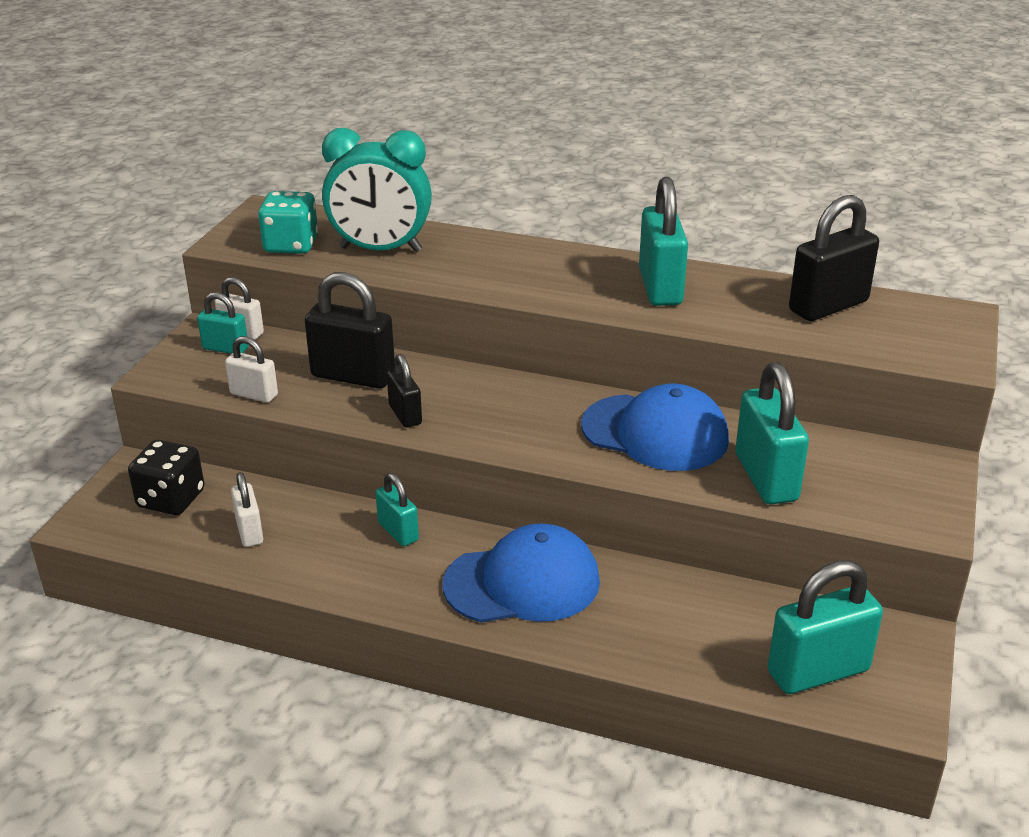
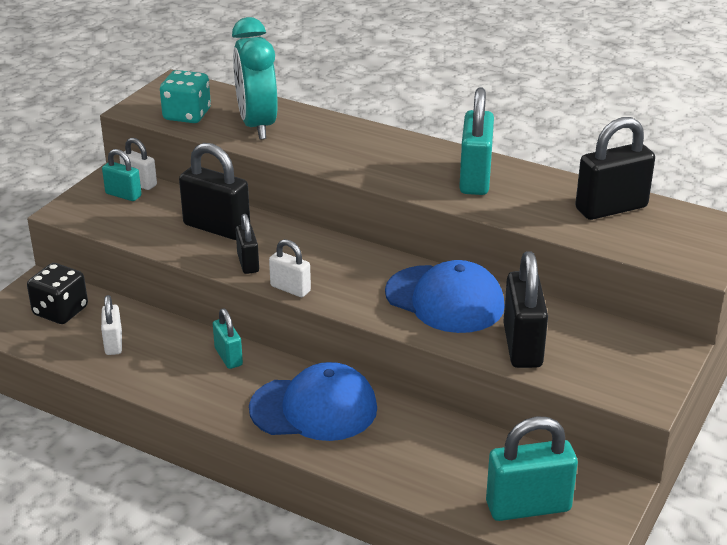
camera: 10 degrees right, 0 degrees up
(254, 394) = (135, 234): white padlock -> white padlock (290, 289)
(380, 249) = (257, 125): turquoise clock -> turquoise clock turned 60 degrees clockwise
(766, 478) = (522, 346): turquoise padlock -> black padlock

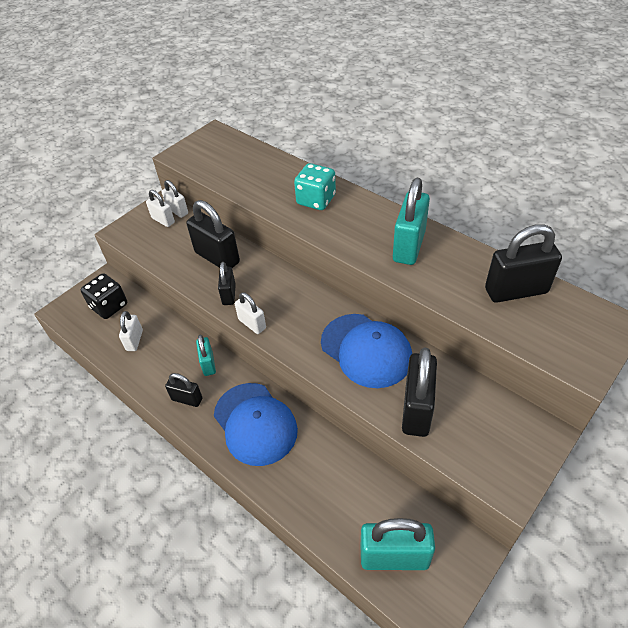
camera: 15 degrees right, 15 degrees up
(123, 195) = (163, 220): turquoise padlock -> white padlock
(187, 115) = (211, 163): turquoise dice -> turquoise dice (316, 200)
(212, 395) = (187, 399): none -> black padlock
(257, 125) = (257, 177): turquoise clock -> none
(314, 408) = (255, 423): blue cap -> blue cap turned 45 degrees clockwise

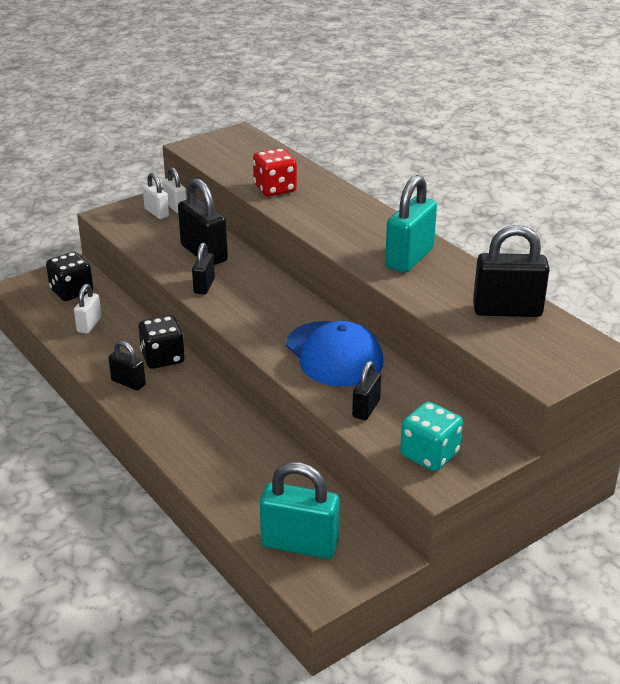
camera: 10 degrees right, 15 degrees down
(208, 364) = (163, 358): turquoise padlock -> black dice
(252, 324) = (219, 313): white padlock -> none
(255, 423) = (194, 415): blue cap -> none
(265, 189) = (275, 189): none -> red dice
(316, 200) = (326, 206): turquoise dice -> turquoise dice (429, 454)
(416, 409) = (366, 409): black padlock -> black padlock, size x0.57

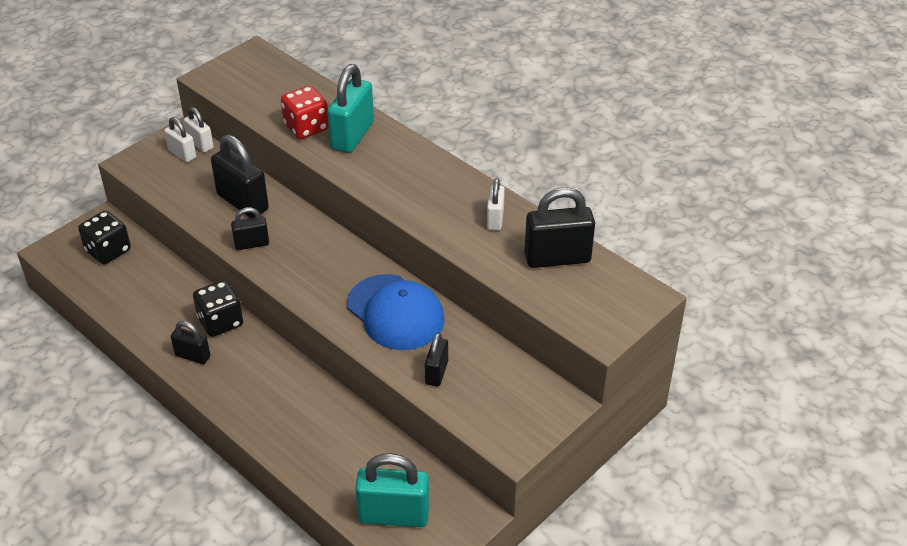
camera: 10 degrees left, 10 degrees up
(89, 325) = (136, 290): white padlock -> white padlock (495, 219)
(204, 286) = (252, 244): black padlock -> black padlock turned 75 degrees clockwise
(409, 258) = (455, 204): turquoise padlock -> turquoise padlock (352, 136)
(429, 454) = (503, 417): turquoise dice -> none

